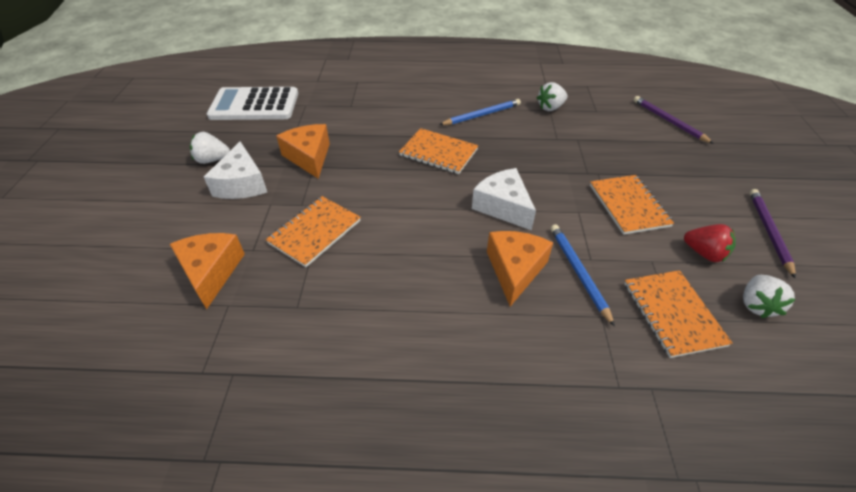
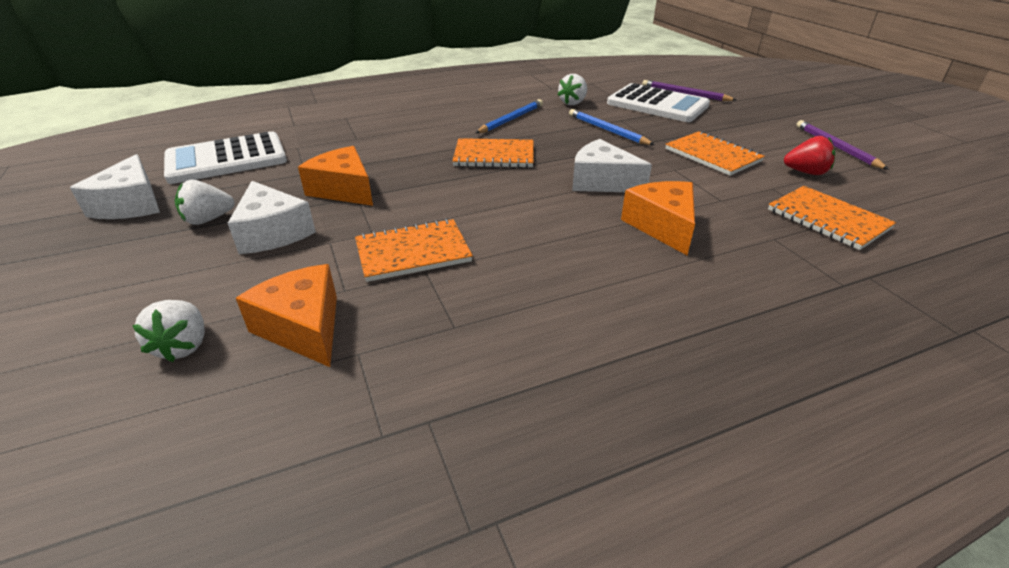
camera: 25 degrees left, 10 degrees down
(178, 132) = (131, 204): none -> white cheese
(315, 232) = (413, 252): orange notebook -> orange notebook turned 60 degrees clockwise
(578, 272) = (721, 212): blue pencil -> blue pencil (607, 130)
(628, 128) = (657, 104): none -> white calculator
(756, 305) = (880, 195): white strawberry -> white strawberry (183, 346)

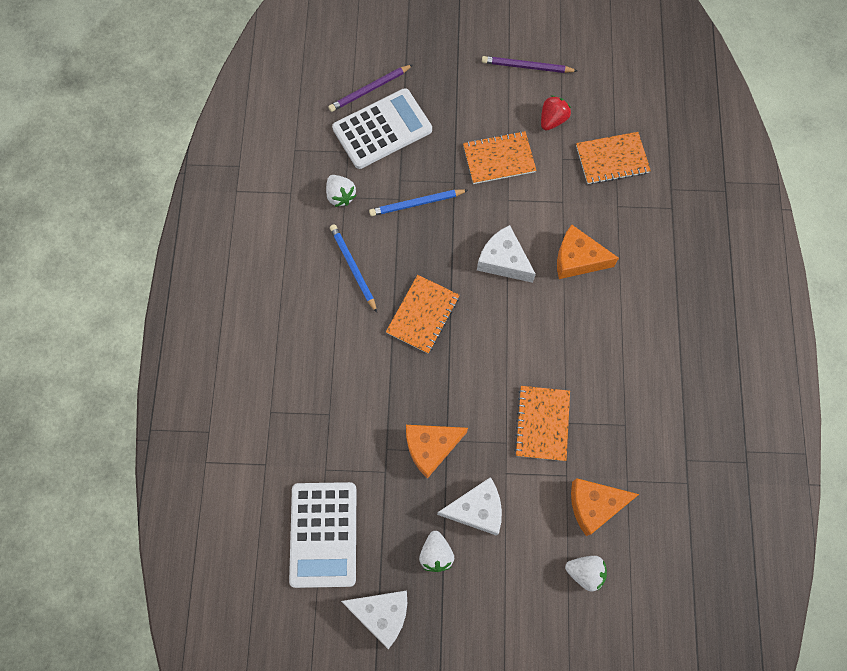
camera: 65 degrees left, 35 degrees up
(601, 182) = (503, 260): white cheese -> white cheese turned 75 degrees clockwise

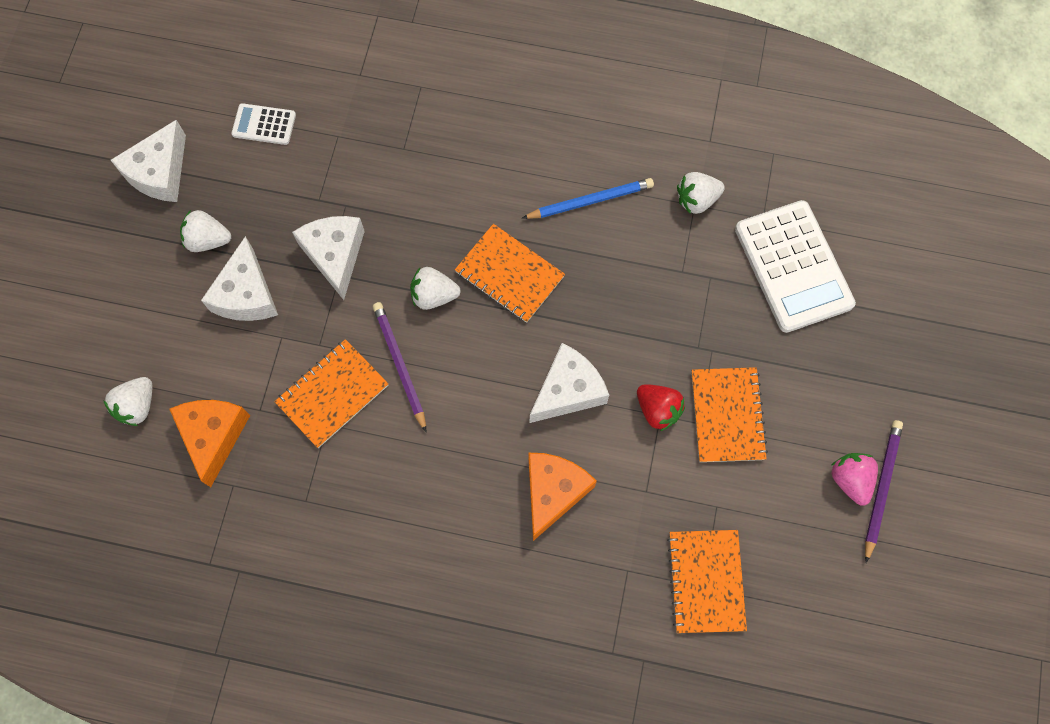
camera: 100 degrees right, 0 degrees up
(323, 534) = (264, 124): white calculator -> white calculator, size x0.49
(370, 89) = (860, 260): purple pencil -> purple pencil (400, 365)
(417, 203) = (672, 293): blue pencil -> none
(431, 447) = (335, 255): orange cheese -> white cheese
(450, 366) = (434, 295): none -> white strawberry
(525, 84) = (850, 480): none -> pink strawberry
(542, 423) = (332, 394): orange notebook -> orange notebook turned 60 degrees counterclockwise
(552, 120) = (783, 506): red strawberry -> red strawberry (658, 410)

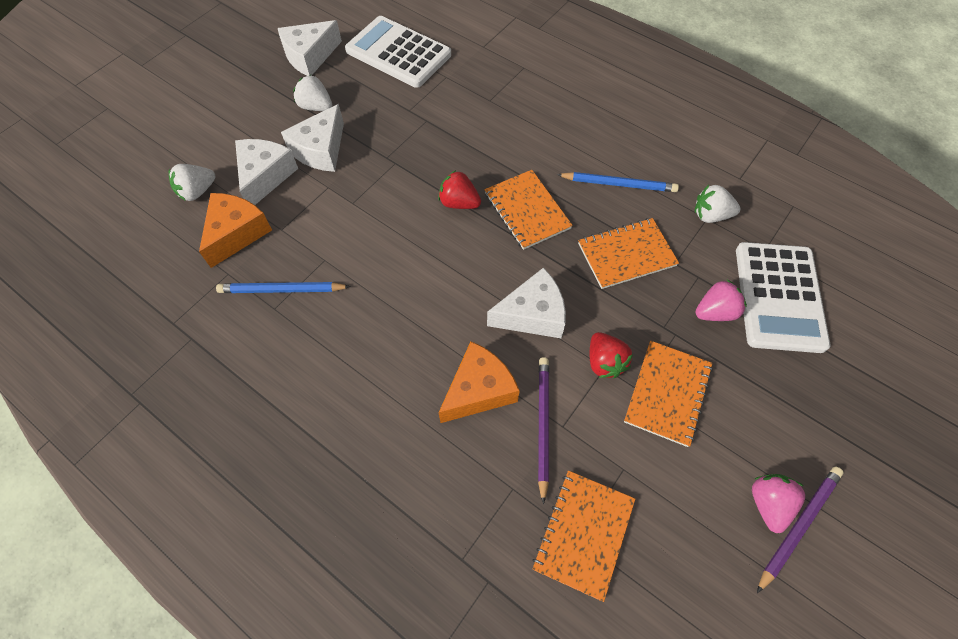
camera: 25 degrees right, 10 degrees down
(264, 124) = (398, 53): white calculator -> white calculator, size x2.04
(302, 477) = (282, 290): none -> blue pencil
(332, 394) = (341, 240): orange notebook -> orange notebook (626, 255)
(335, 255) = (399, 149): white cheese -> white cheese (265, 176)
(400, 365) = (405, 241): purple pencil -> purple pencil (543, 425)
(434, 295) = (459, 203): white strawberry -> red strawberry
(740, 310) = (715, 312): none -> pink strawberry

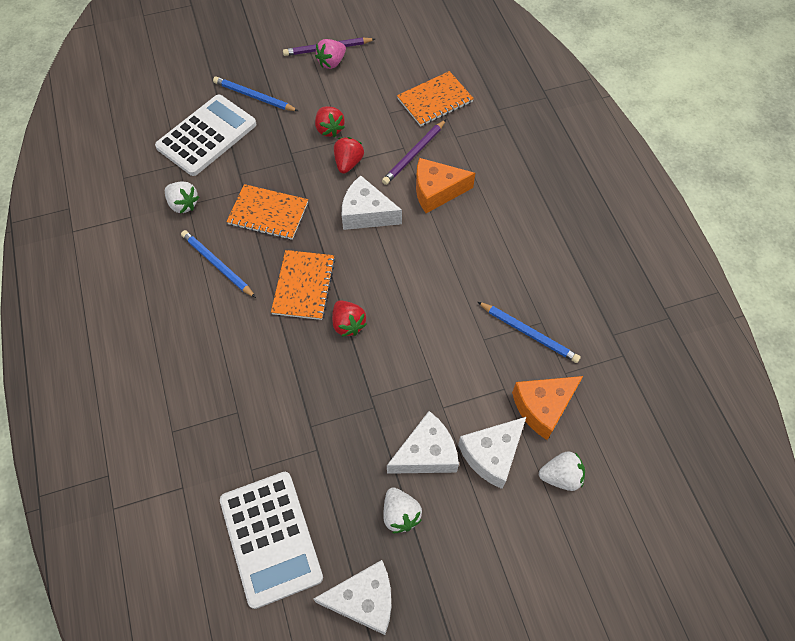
camera: 145 degrees left, 0 degrees up
(667, 393) = (329, 129): orange notebook -> red strawberry
(715, 312) = (254, 150): pink strawberry -> none
(793, 380) = (254, 96): none -> blue pencil

